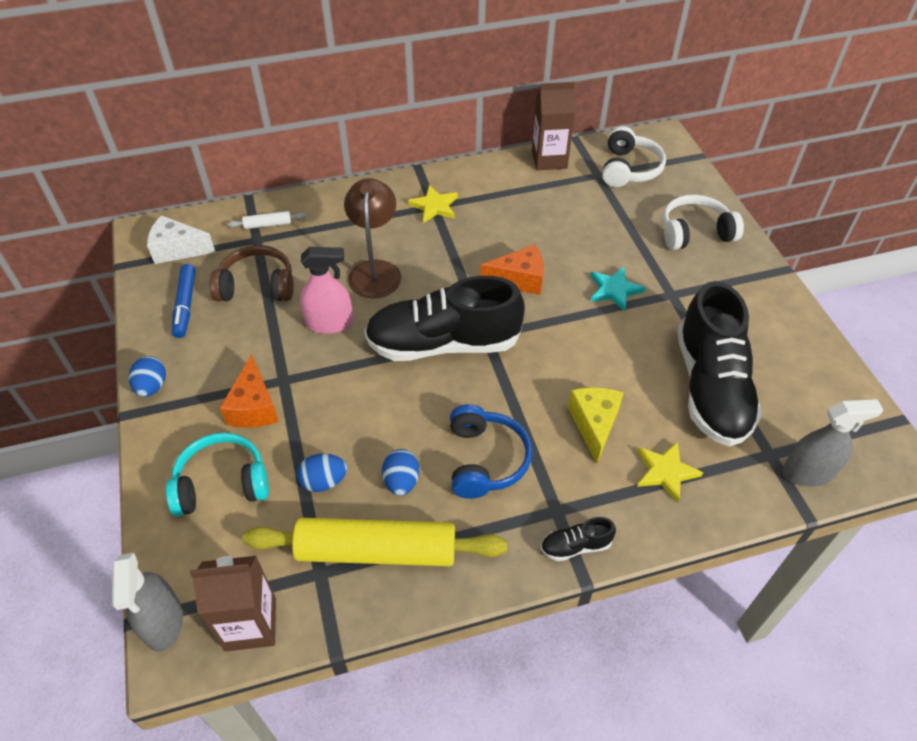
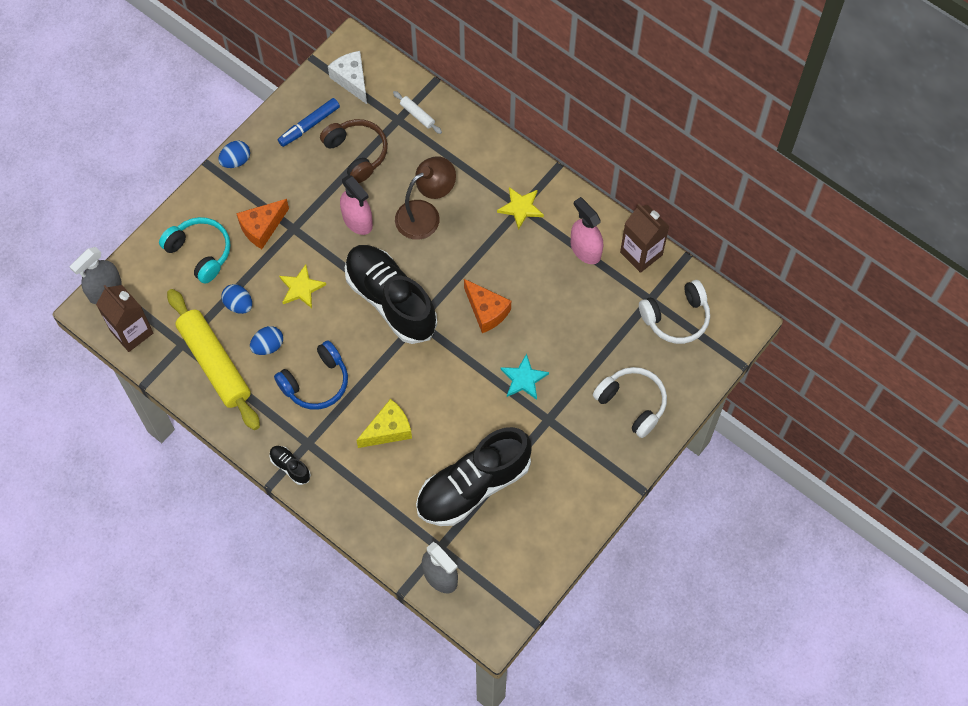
camera: 55 degrees right, 15 degrees up
(515, 188) = (585, 250): none -> pink spray bottle
(665, 472) = (380, 491): yellow star -> yellow star (301, 288)

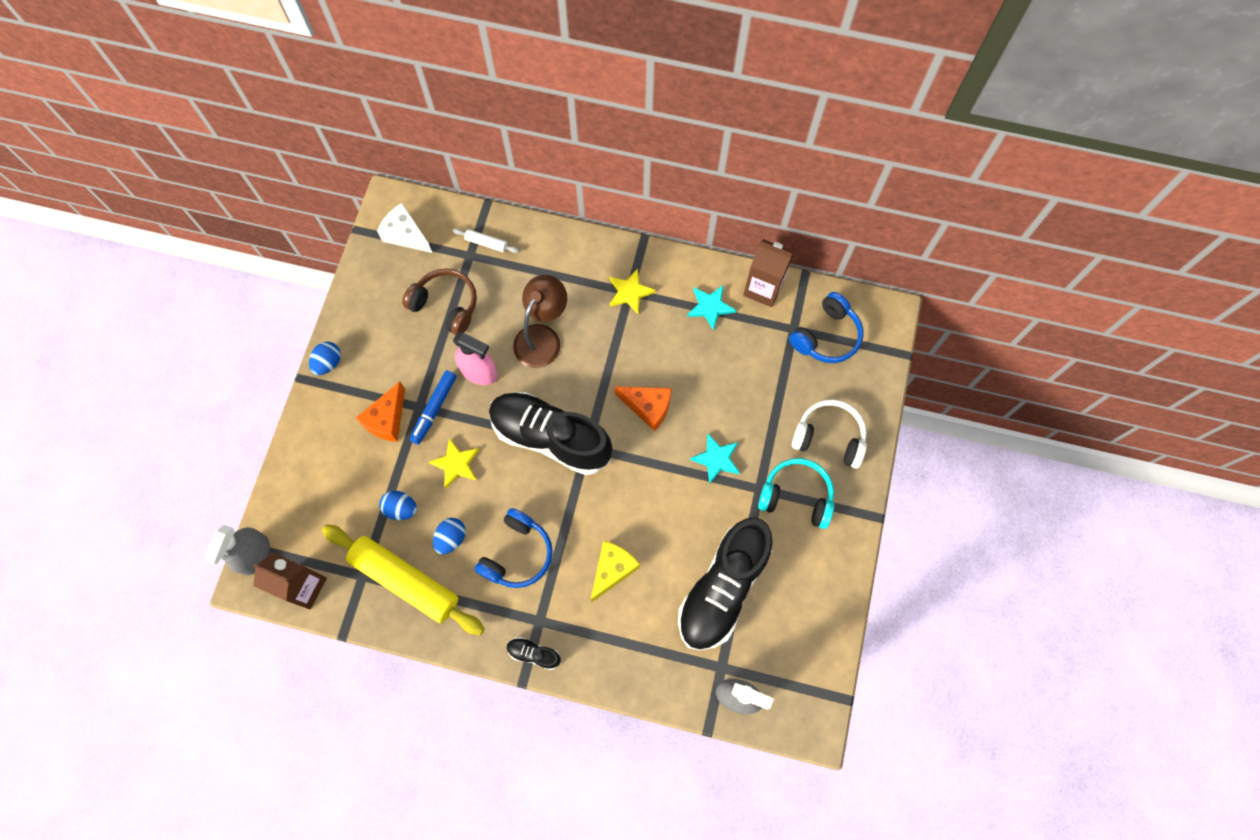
camera: 25 degrees left, 5 degrees up
(200, 252) = (336, 472): turquoise headphones -> turquoise headphones (796, 496)
(309, 125) = (385, 297): blue marker -> blue marker (434, 409)
(585, 250) = (710, 307): pink spray bottle -> turquoise star
(676, 318) = (826, 336): white headphones -> blue headphones

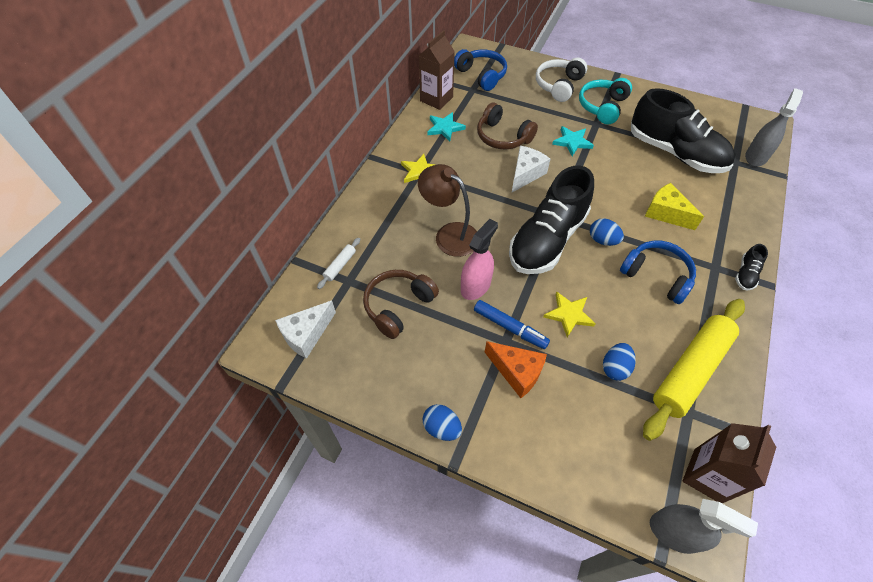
camera: 80 degrees left, 15 degrees down
(451, 538) = (644, 326): blue egg -> blue egg (602, 240)
(648, 407) = (525, 174): orange cheese -> white cheese
(708, 375) = (502, 137): none -> brown headphones

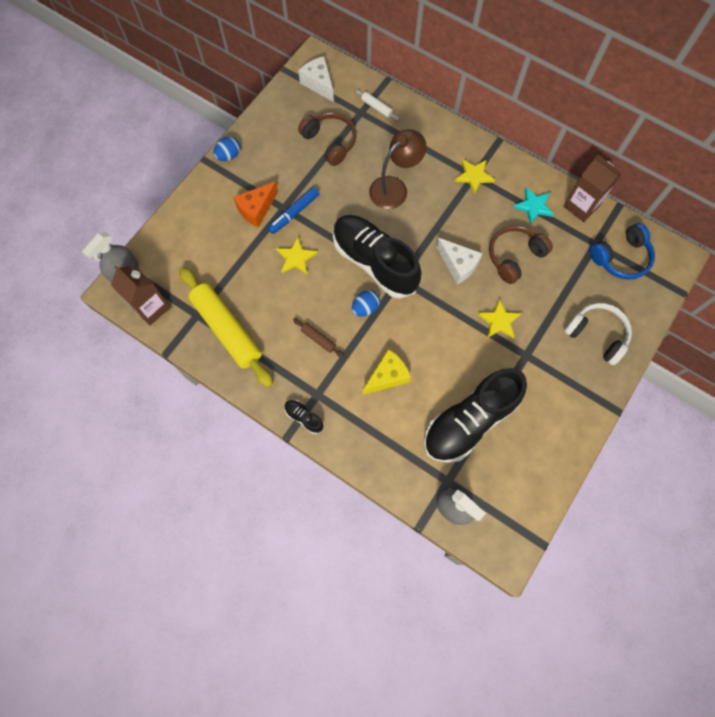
camera: 100 degrees right, 15 degrees up
(475, 286) = (337, 197): pink spray bottle -> none
(572, 142) = (499, 321): turquoise star -> yellow star
(602, 107) = (554, 371): turquoise headphones -> none
(615, 368) = (243, 276): blue egg -> none
(656, 276) = (318, 339): blue headphones -> brown rolling pin

